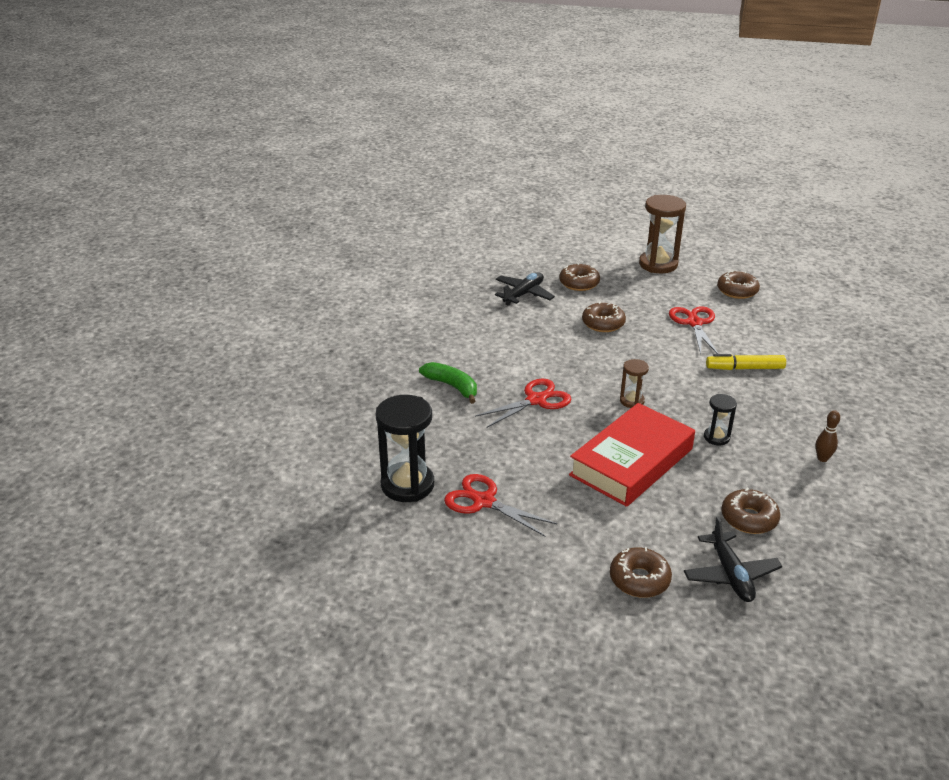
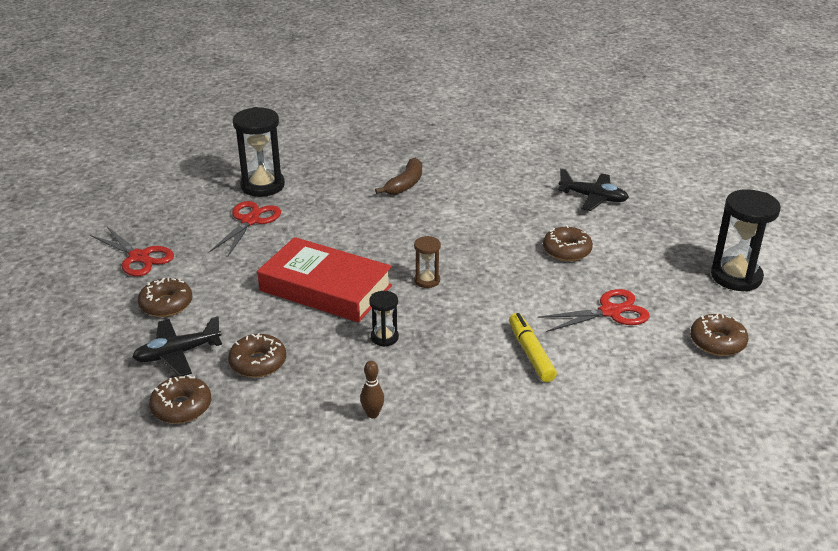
camera: 75 degrees right, 0 degrees up
(452, 386) = (405, 184): green banana -> brown banana
(536, 400) = (403, 228): red scissors -> red scissors (139, 257)
(579, 283) = (643, 227): brown donut -> brown donut (181, 407)
(658, 264) = (736, 277): brown hourglass -> black hourglass

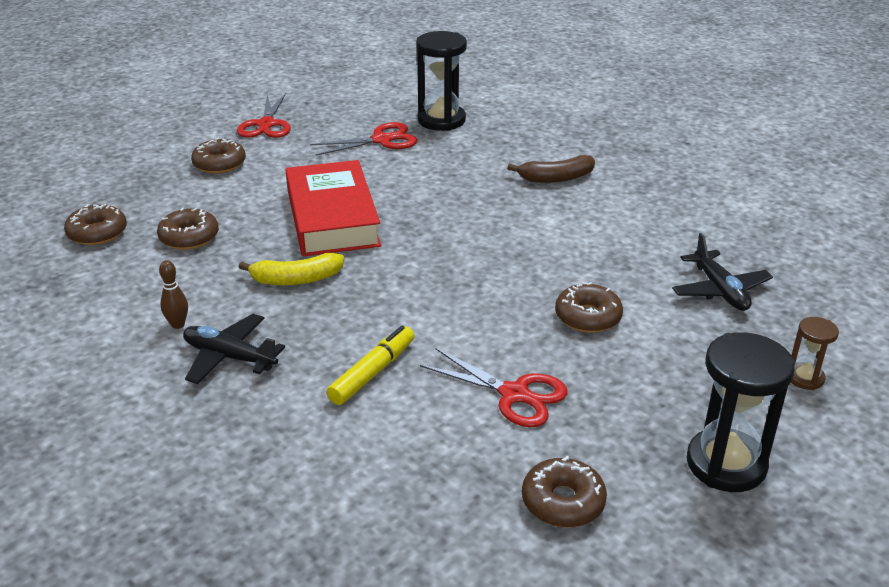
camera: 50 degrees right, 0 degrees up
(177, 354) = (162, 199): black plane -> black plane (229, 357)
(384, 337) = (296, 279): black hourglass -> yellow banana
(427, 280) = (414, 260): brown hourglass -> brown hourglass (805, 378)

